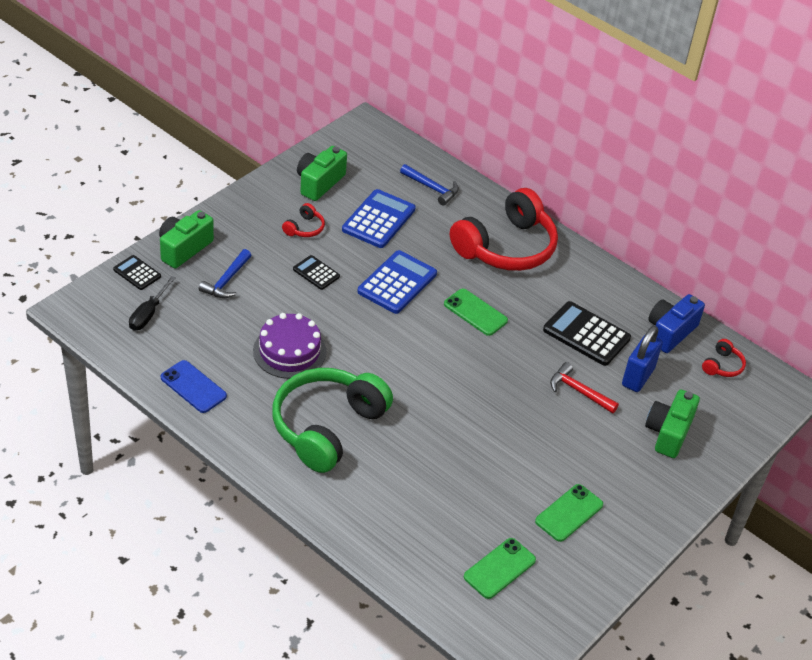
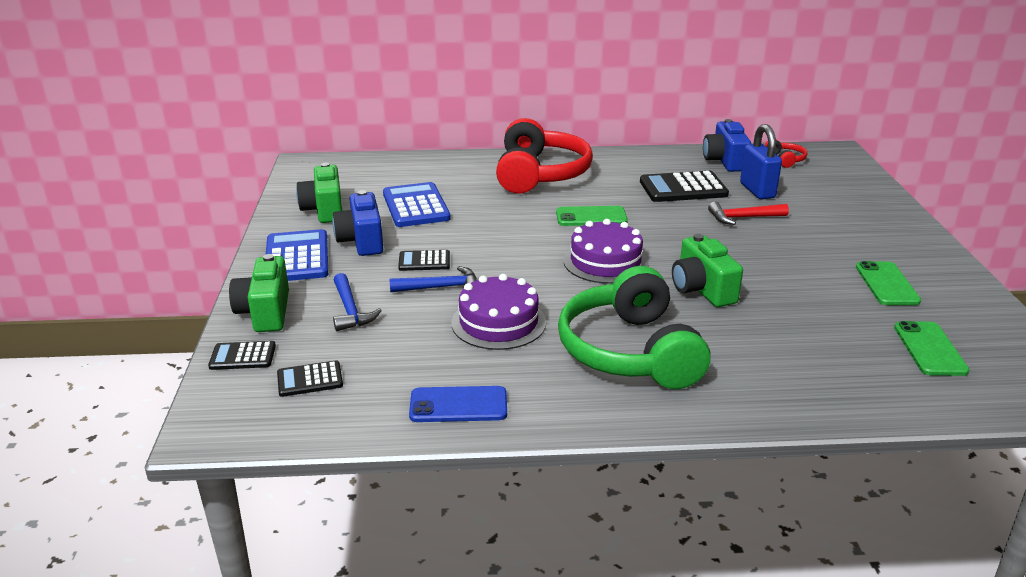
camera: 40 degrees left, 15 degrees down
(148, 314) = (310, 379): black screwdriver -> black calculator
(304, 228) = (362, 241): red headphones -> blue camera
(397, 283) = (502, 232): blue calculator -> blue calculator (297, 257)
(421, 355) = (605, 262): none -> purple cake
(432, 188) = (424, 171): blue hammer -> blue hammer (440, 287)
(668, 433) = (834, 206): green camera -> green camera (702, 289)

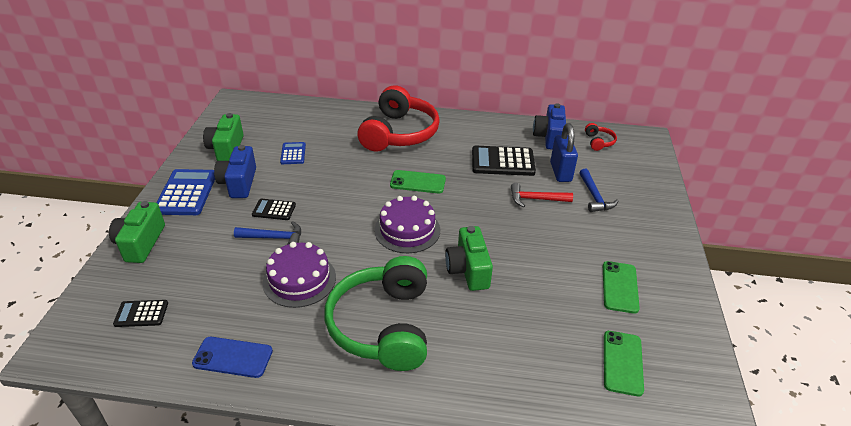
camera: 10 degrees right, 10 degrees up
(243, 356) = (106, 283): black calculator -> none
(350, 310) = (200, 250): blue hammer -> blue hammer (594, 196)
(416, 206) = (293, 153): blue calculator -> blue calculator, size x0.56

